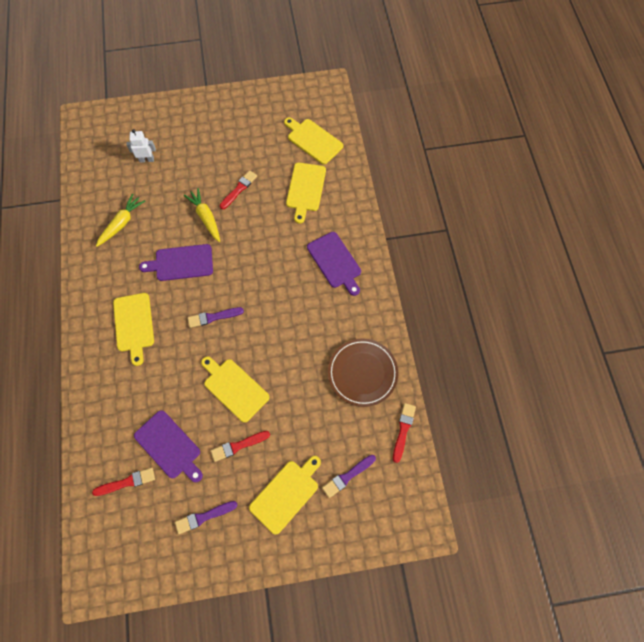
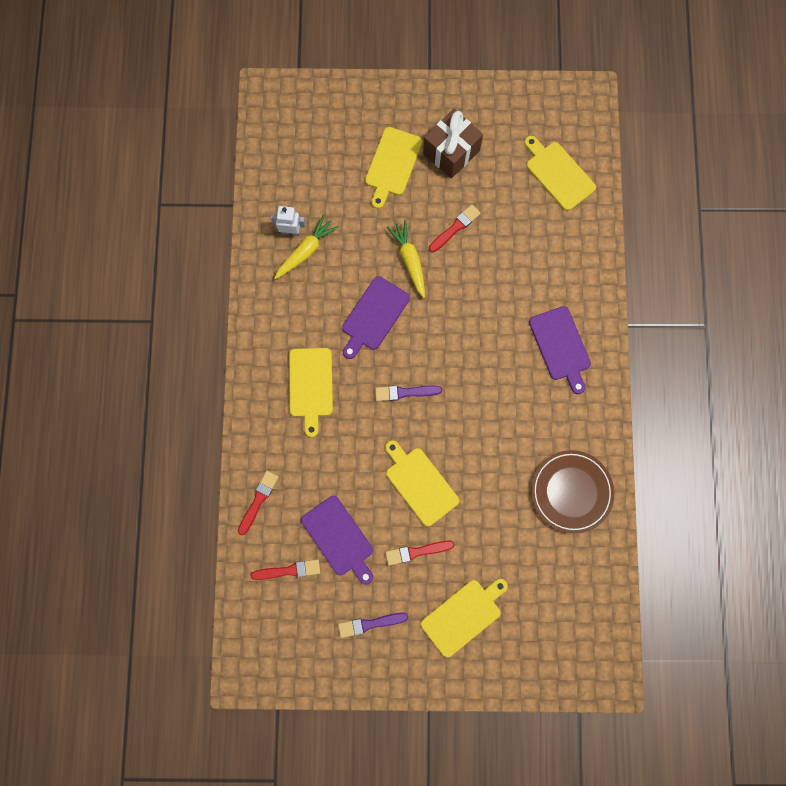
camera: 10 degrees right, 10 degrees up
(147, 159) = (344, 167): white robot -> white robot (291, 231)
(181, 263) = (374, 316): purple cutting board -> purple cutting board turned 60 degrees counterclockwise
(229, 137) = (451, 152): none -> brown gift
(305, 189) = (538, 242): yellow cutting board -> yellow cutting board (392, 164)
(347, 476) = (535, 608): purple brush -> none
(403, 430) = (607, 567): red brush -> red brush (258, 500)

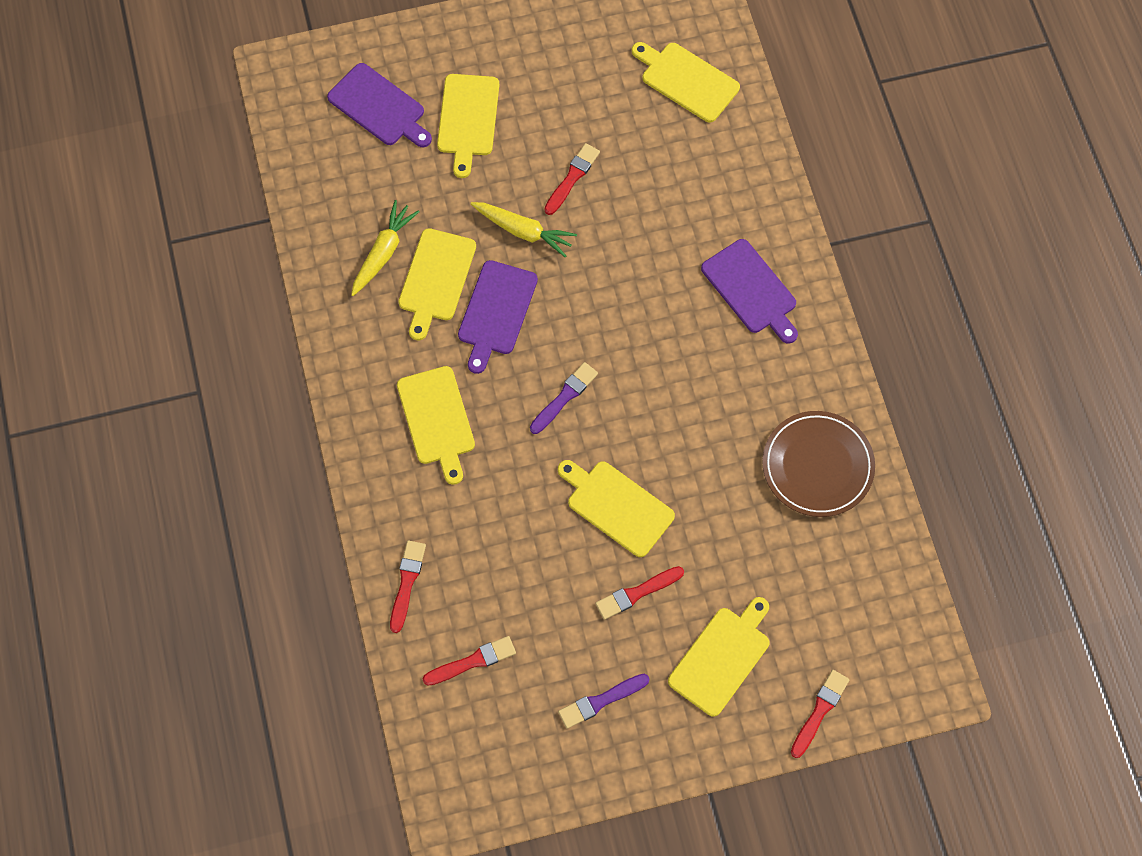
camera: 15 degrees left, 10 degrees down
(291, 231) = (356, 233): white robot -> none
(338, 280) = (436, 279): none -> yellow cutting board
(339, 538) = (529, 603): purple cutting board -> purple cutting board (379, 107)
(405, 392) = (564, 397): purple brush -> purple brush turned 150 degrees clockwise
(409, 260) = (523, 231): yellow carrot -> yellow carrot turned 150 degrees clockwise
(451, 152) = (540, 86): brown gift -> none
(521, 674) = (819, 711): none -> red brush

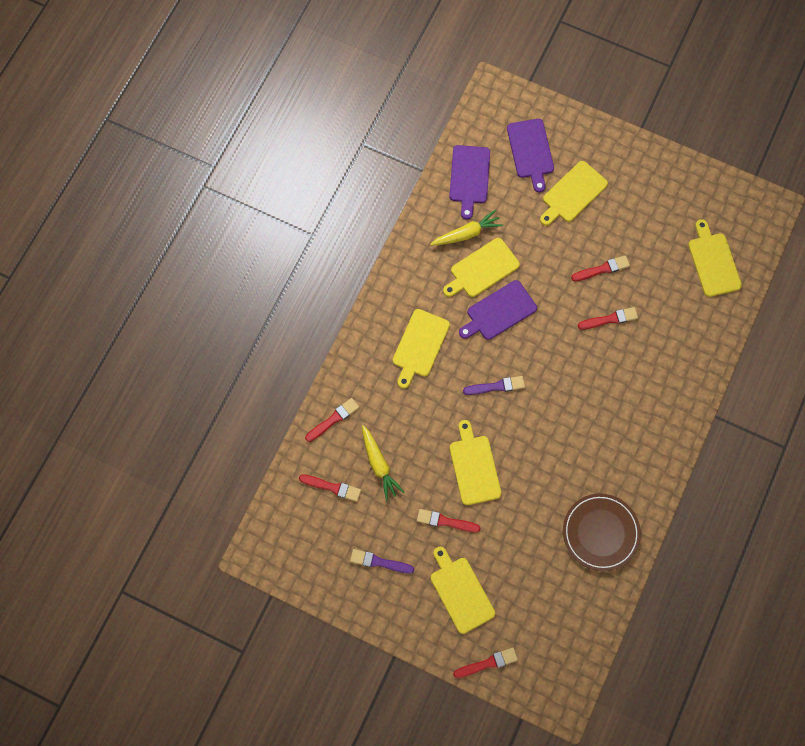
camera: 40 degrees right, 5 degrees up
(523, 231) = (550, 279): yellow carrot -> yellow carrot (379, 465)
(627, 226) = (610, 319): none -> red brush
(722, 657) = (460, 592): yellow cutting board -> yellow cutting board turned 105 degrees counterclockwise
(751, 290) = (648, 407): purple cutting board -> purple cutting board (469, 177)

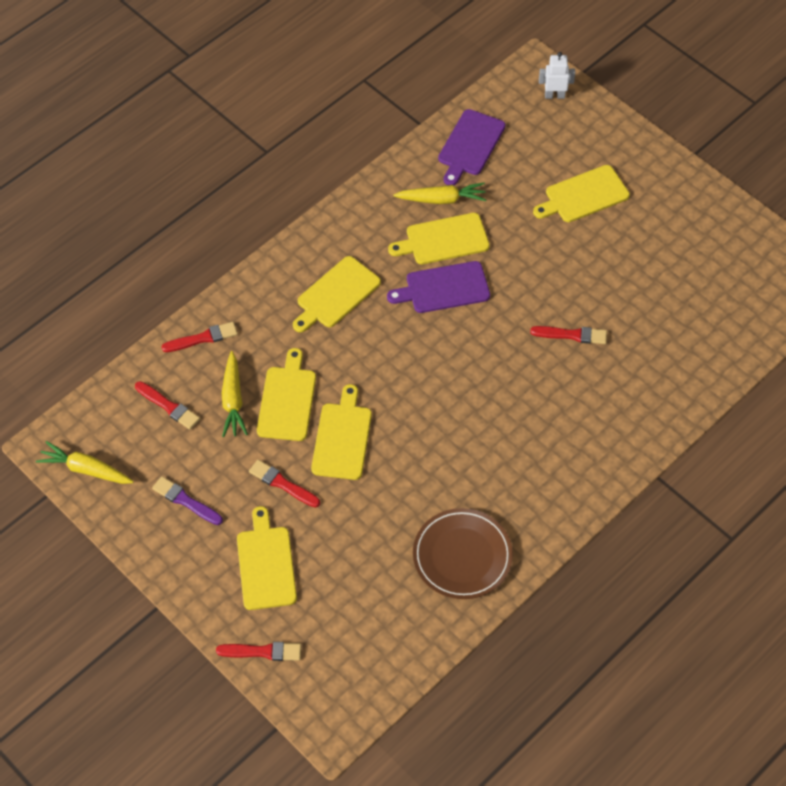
camera: 20 degrees right, 15 degrees down
(292, 563) = (85, 469): none -> yellow carrot
(496, 386) = (406, 363): purple brush -> none
(517, 110) = (554, 95): none -> white robot
(530, 151) = (552, 140): purple cutting board -> none
(602, 269) = (585, 281): red brush -> none
(713, 262) = (723, 313): yellow cutting board -> yellow cutting board (287, 400)

